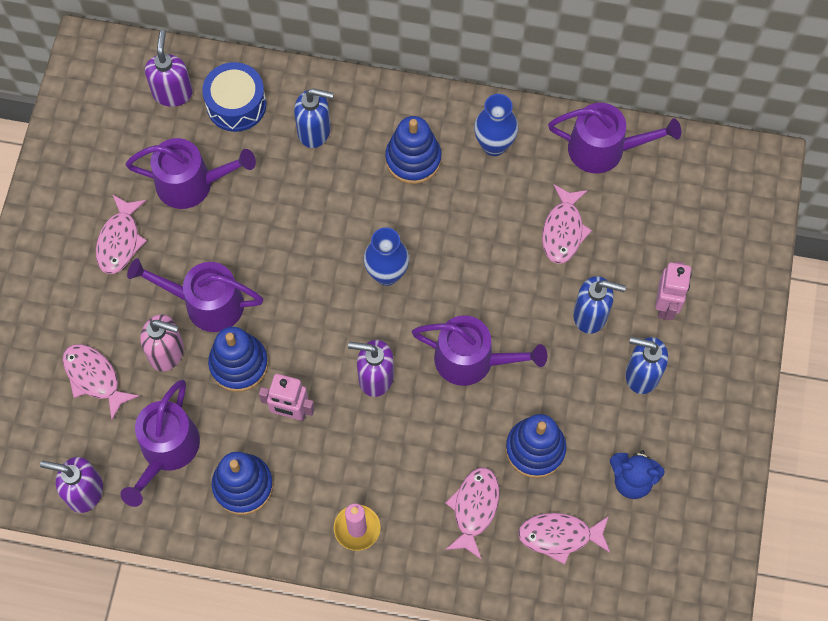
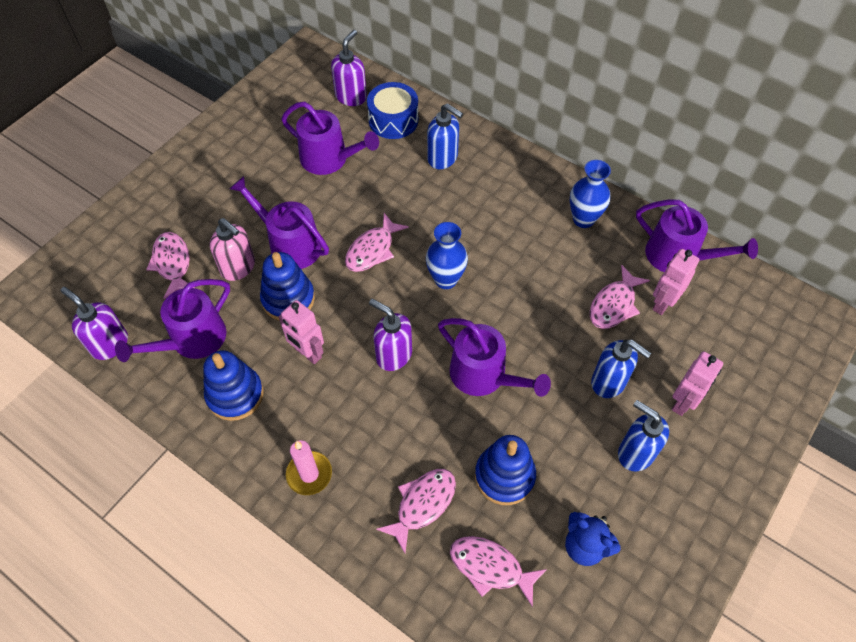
camera: 25 degrees right, 10 degrees down
(120, 241) = (253, 177): pink fish -> pink fish (372, 250)
(413, 159) = (511, 205): blue stacking toy -> none
(609, 209) = (663, 303): none -> pink robot

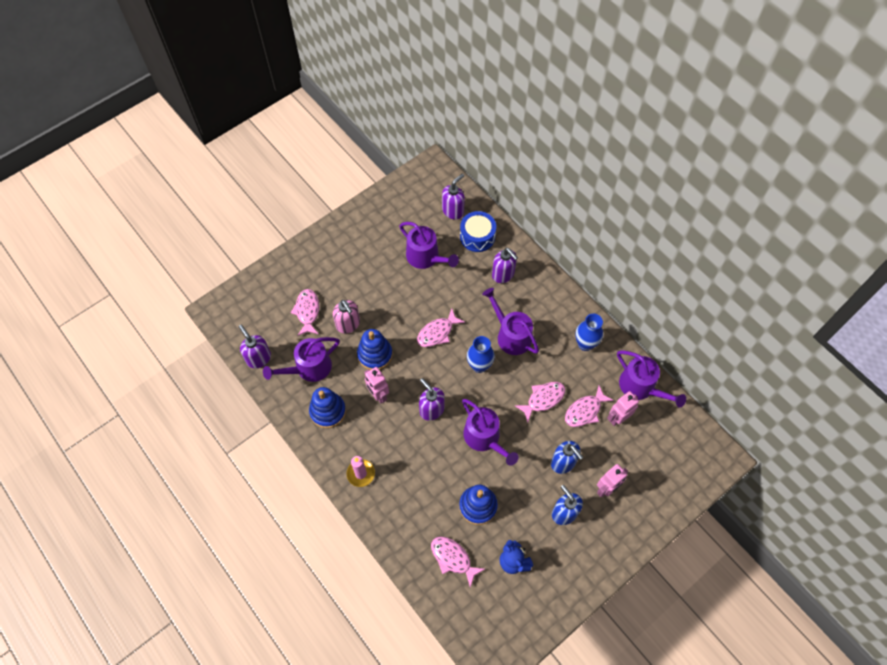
camera: 15 degrees right, 5 degrees up
(290, 245) = (385, 316): purple watering can -> purple watering can (511, 335)
(422, 504) = (423, 510): pink fish -> pink fish (543, 399)
(443, 158) = (503, 274): blue soap dispenser -> purple soap dispenser

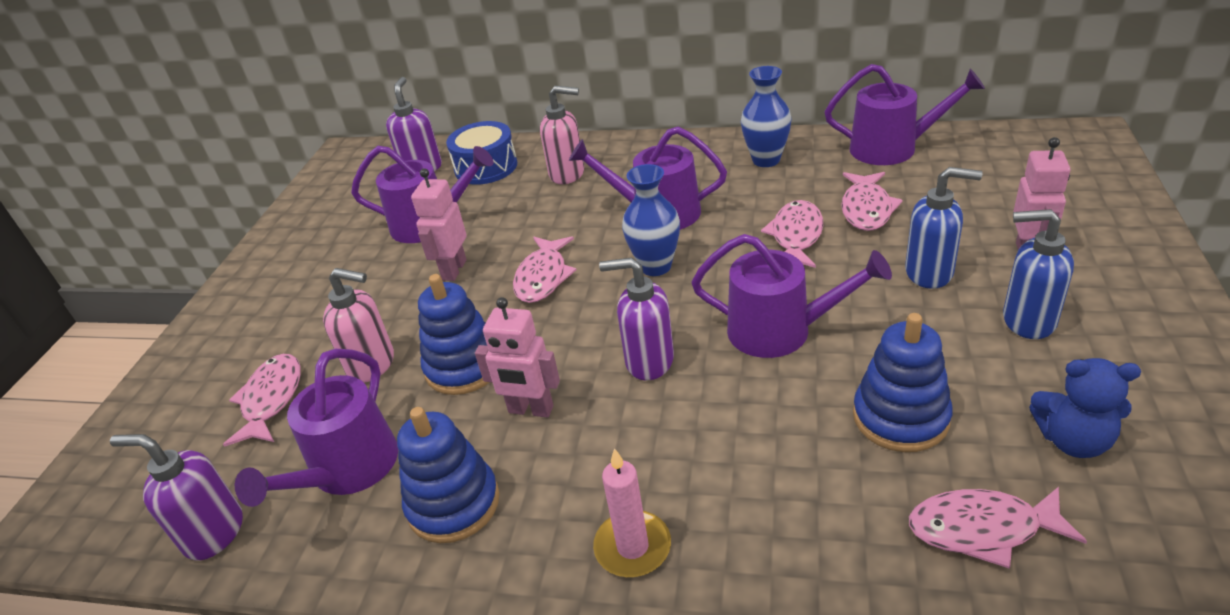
camera: 35 degrees left, 25 degrees down
(307, 311) = (271, 399): pink fish -> pink fish turned 45 degrees clockwise
(503, 274) = (568, 174): purple soap dispenser -> pink soap dispenser
(618, 418) = (916, 187): pink robot -> pink robot (454, 270)

